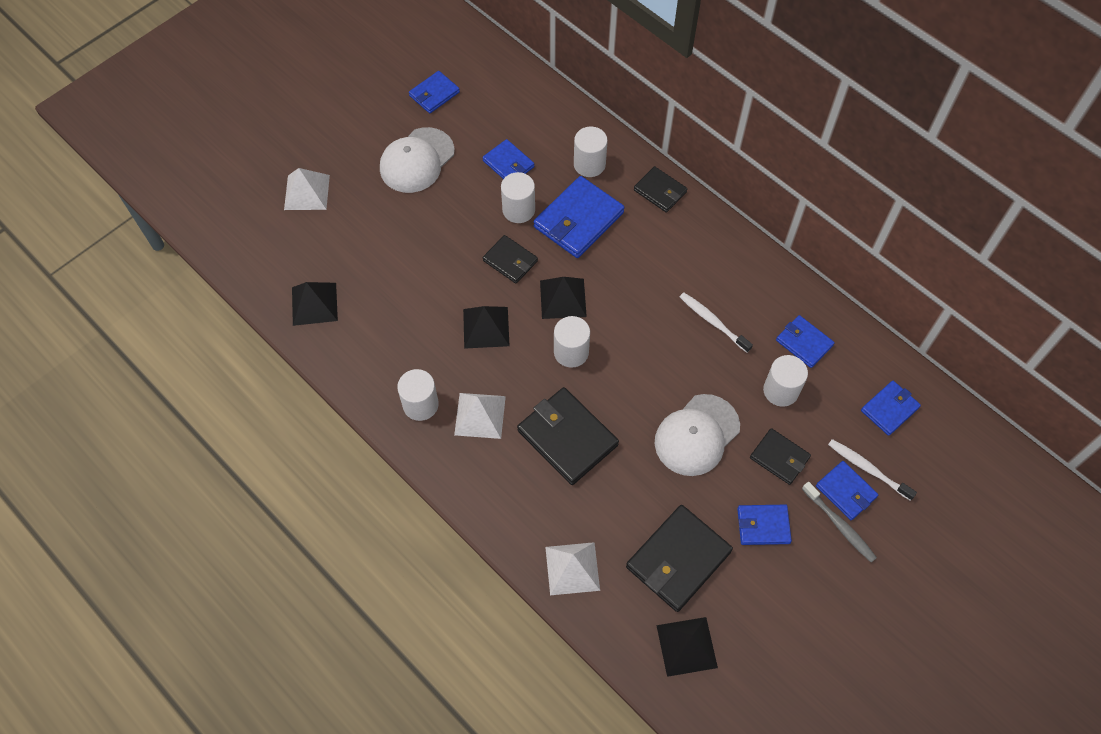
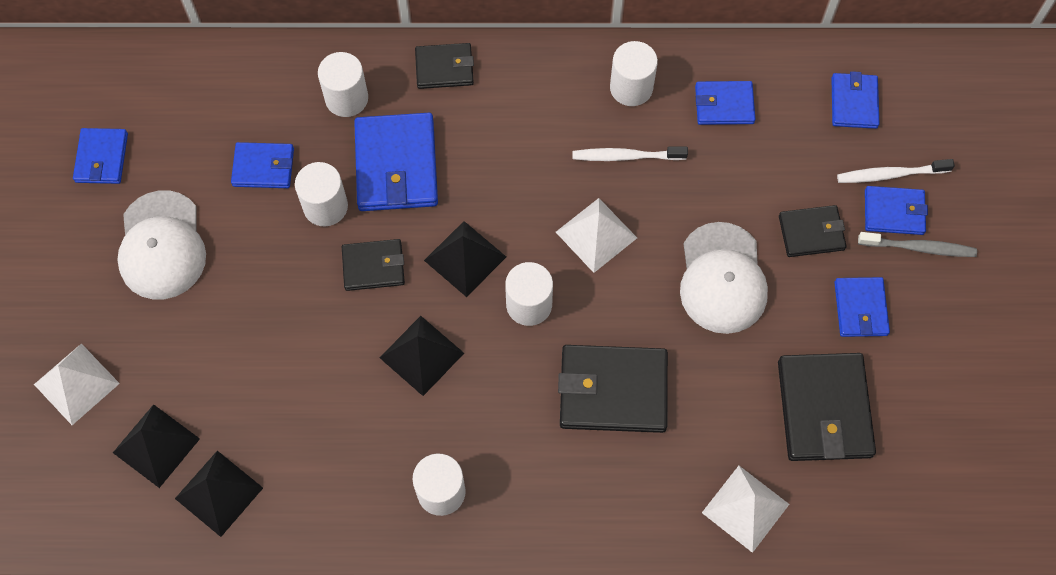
camera: 45 degrees left, 5 degrees up
(480, 415) = (509, 447): white pyramid -> white pyramid (596, 235)
(686, 646) = (909, 479): black pyramid -> black pyramid (156, 445)
(763, 526) = (860, 308): blue wallet -> blue wallet turned 45 degrees counterclockwise
(781, 390) = (750, 169): white cylinder -> white cylinder (631, 87)

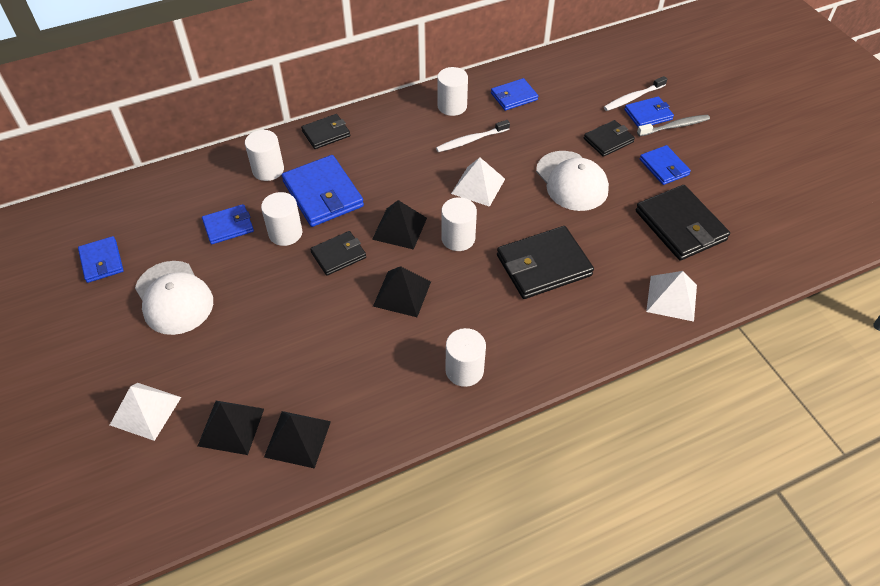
camera: 25 degrees left, 15 degrees down
(854, 103) = (588, 72): blue wallet -> none

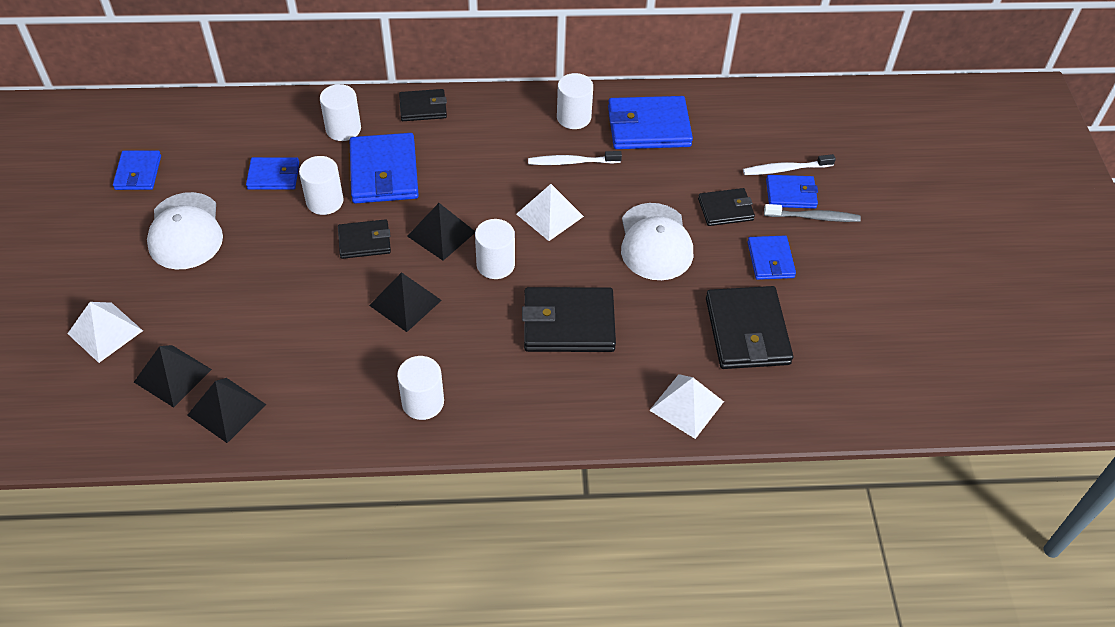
camera: 20 degrees right, 0 degrees up
(514, 96) = (649, 127): blue wallet -> blue wallet, size x1.71

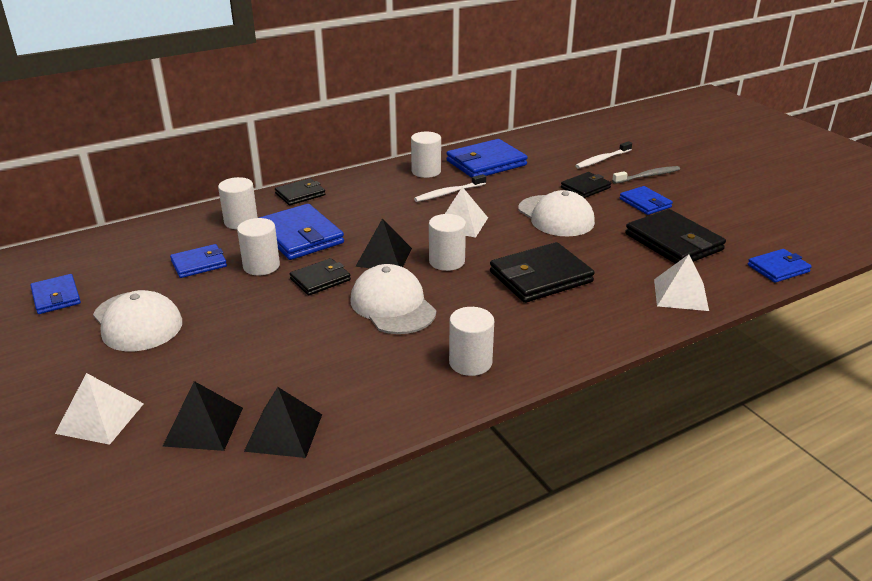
camera: 25 degrees left, 20 degrees down
(405, 302) = (392, 305): black pyramid -> white cap
(791, 194) = (619, 169): blue wallet -> blue wallet (778, 268)

